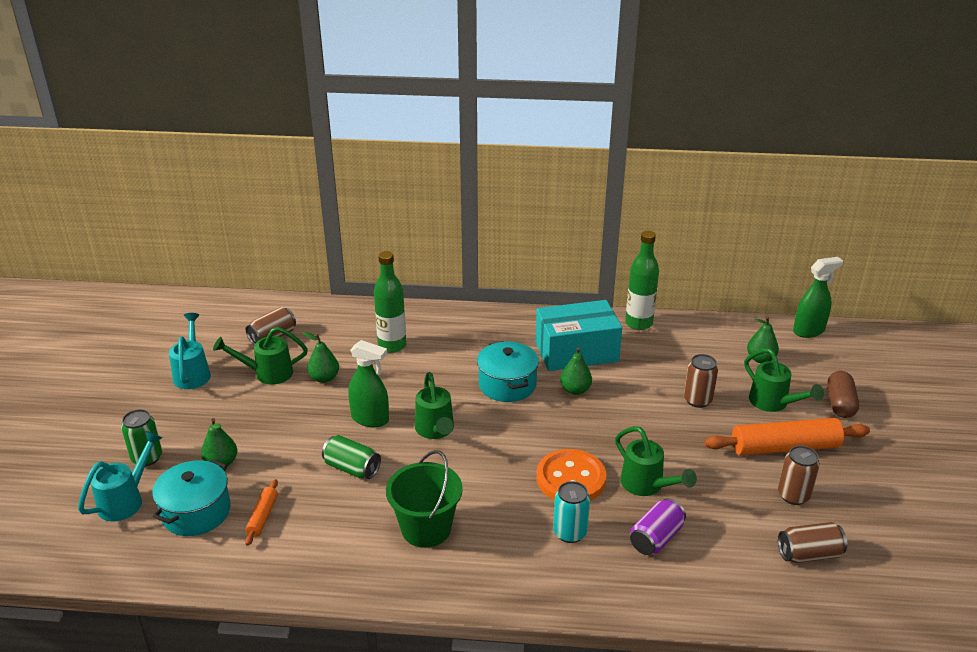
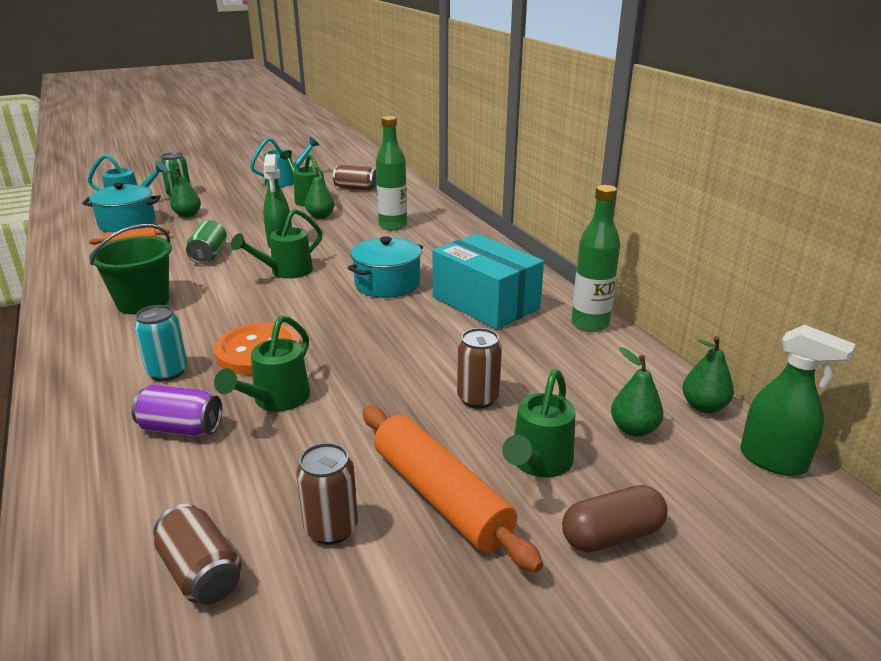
camera: 60 degrees right, 5 degrees down
(575, 390) = (415, 318): green pear -> green pear (703, 406)

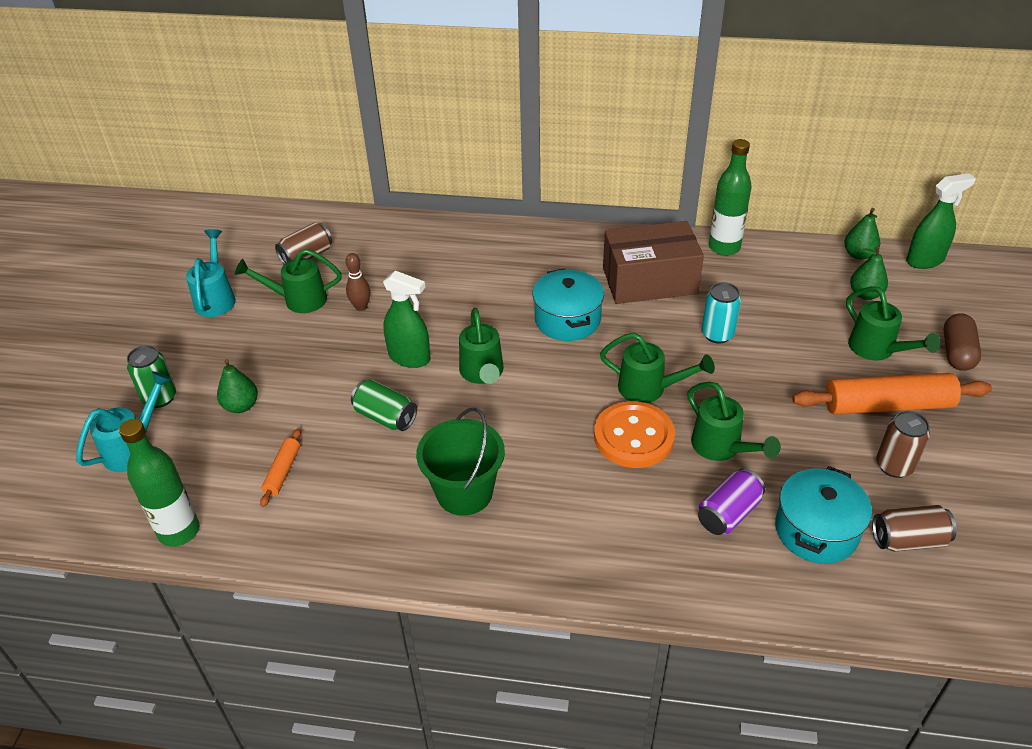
camera: 55 degrees left, 15 degrees up
(127, 223) = (210, 464): turquoise pot -> turquoise pot (816, 530)
(167, 372) = (628, 503): turquoise can -> turquoise can (717, 334)
(320, 216) = (361, 307): green pear -> brown bowling pin
(330, 342) = (649, 389): none -> green watering can
(393, 226) = (439, 269): green bottle -> green bottle (179, 531)
(478, 398) = (787, 344): brown can -> none
(485, 303) = (649, 281): turquoise box -> brown box

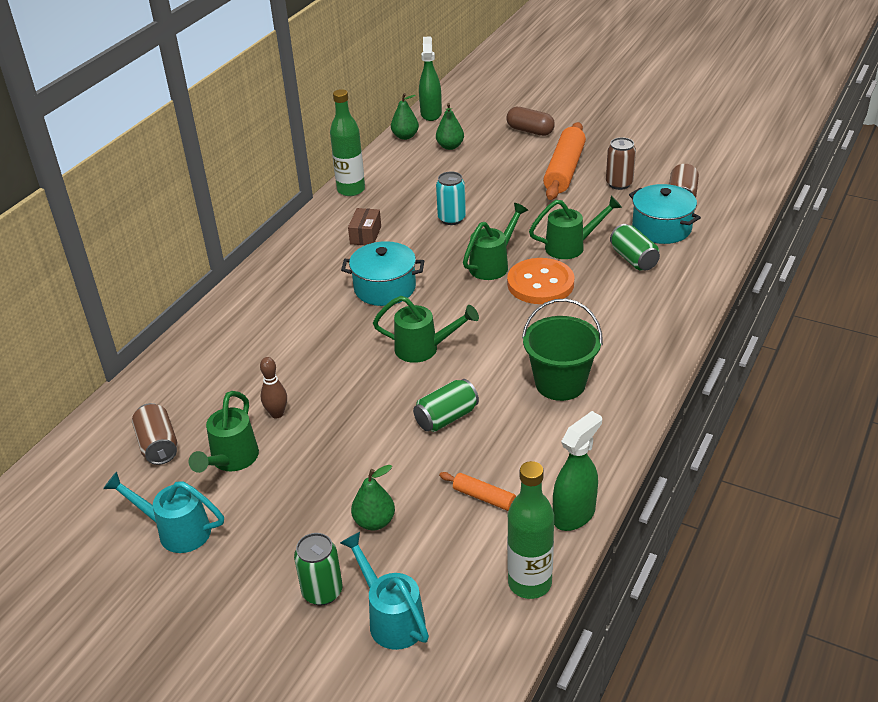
camera: 70 degrees left, 5 degrees down
(410, 358) = (375, 390): green spray bottle -> green spray bottle (574, 515)
(649, 281) = (365, 235): brown box -> brown box, size x0.46
(728, 513) = (633, 259): purple can -> green can
(877, 350) = (509, 158): green watering can -> none

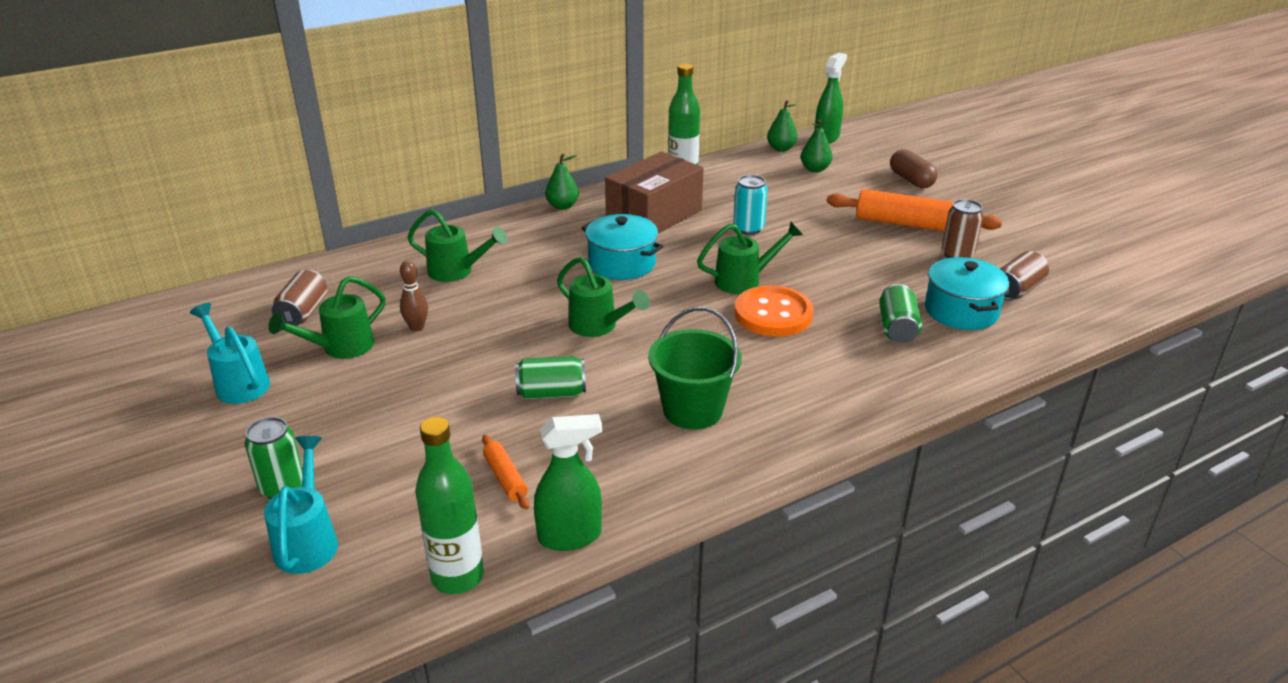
camera: 30 degrees right, 5 degrees down
(365, 235) = (654, 215): brown box -> brown box, size x2.18
(374, 522) = (390, 451): green pear -> green pear (562, 206)
(564, 170) = (910, 224): orange rolling pin -> orange rolling pin turned 60 degrees clockwise
(571, 246) = (841, 293): green watering can -> green watering can (457, 271)

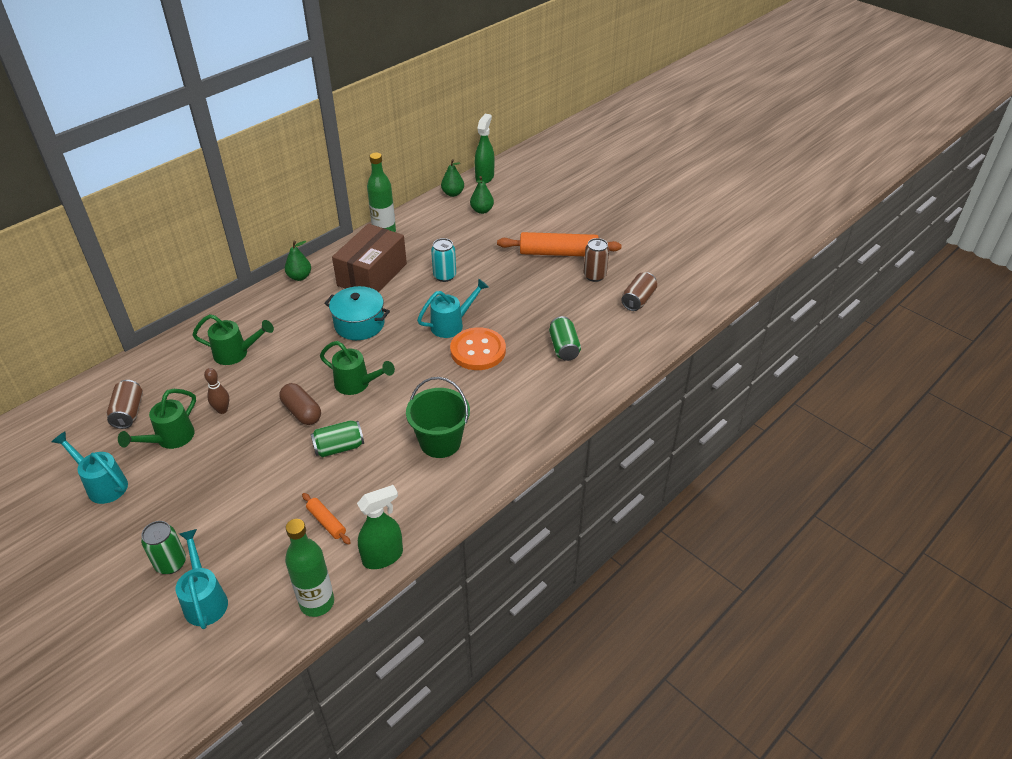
camera: 15 degrees left, 10 degrees up
(744, 280) = (451, 324): green watering can -> turquoise watering can
(911, 180) = (553, 210): brown capsule -> brown capsule (302, 412)
(961, 311) = (604, 325): turquoise pot -> none

